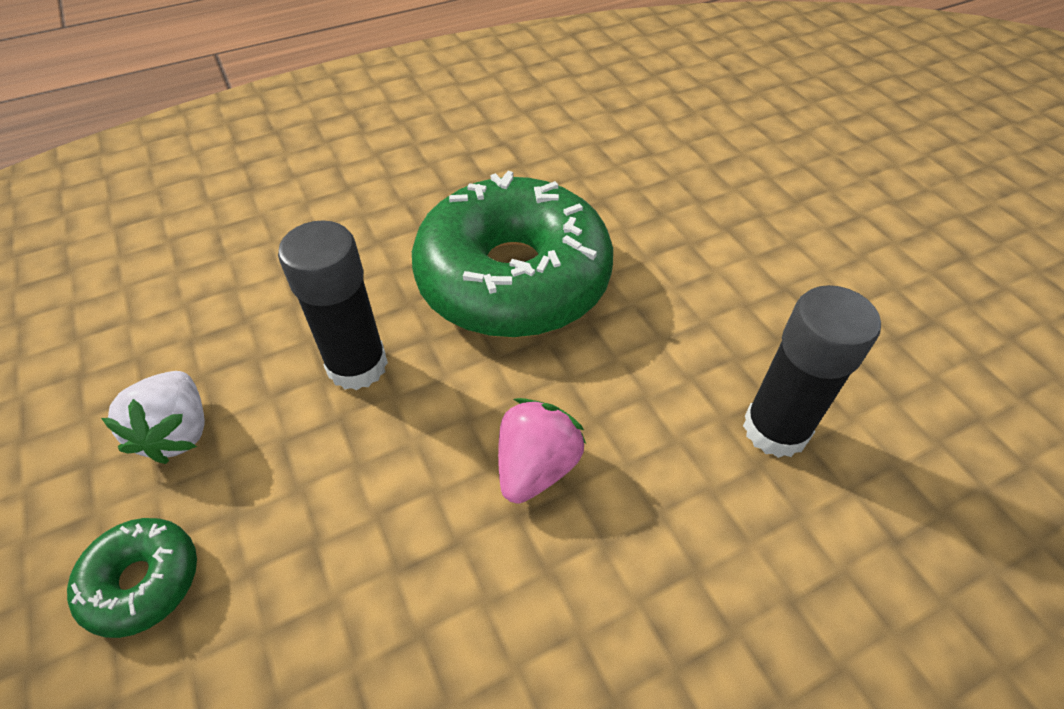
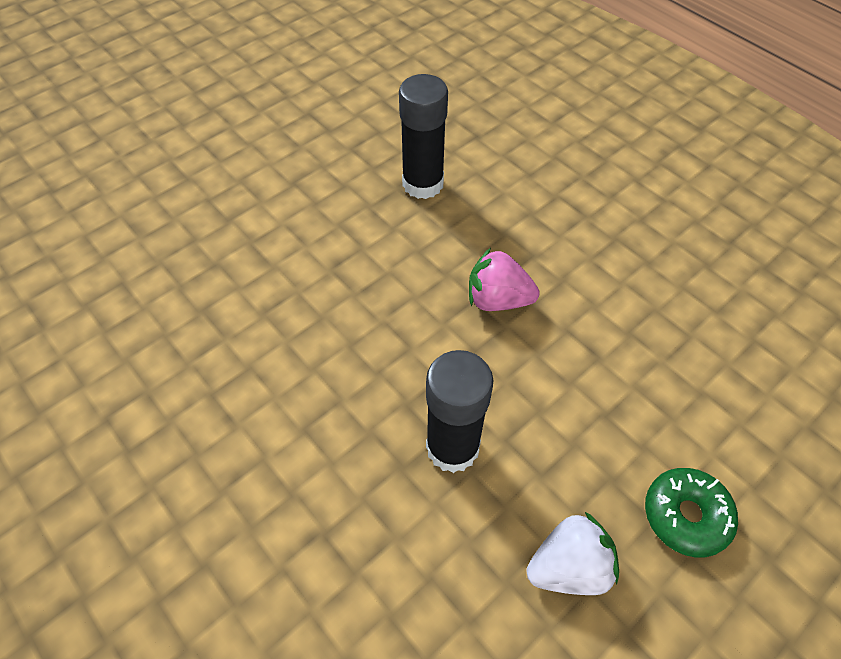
camera: 105 degrees left, 5 degrees up
(513, 278) = (321, 356): green donut -> none

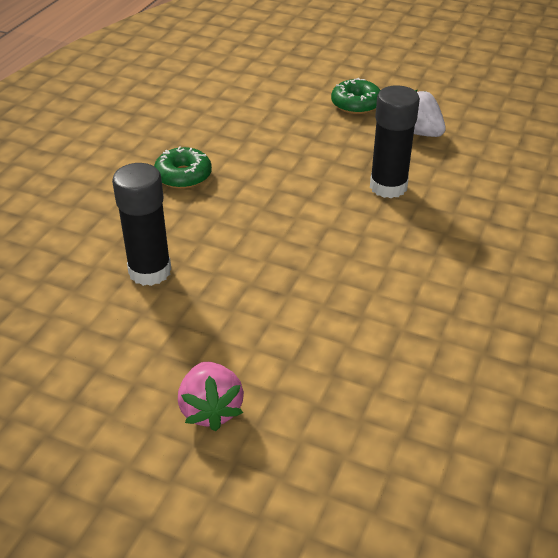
camera: 115 degrees left, 15 degrees down
(497, 300) = (256, 197): pink strawberry -> pink strawberry (211, 409)
(569, 249) = (183, 176): none -> green donut

